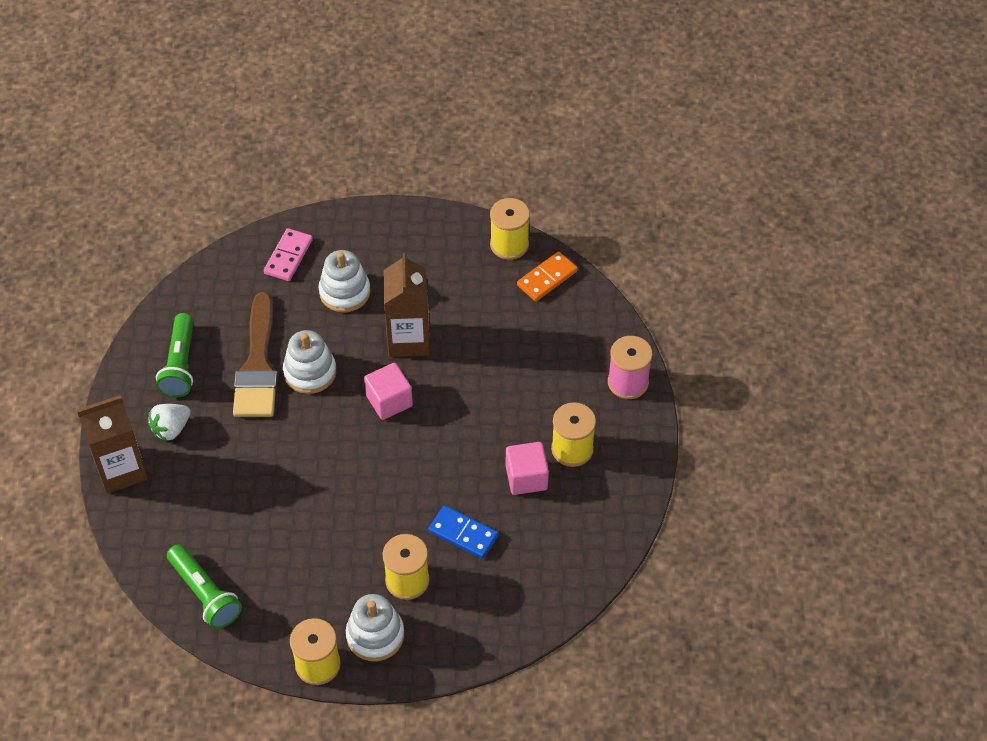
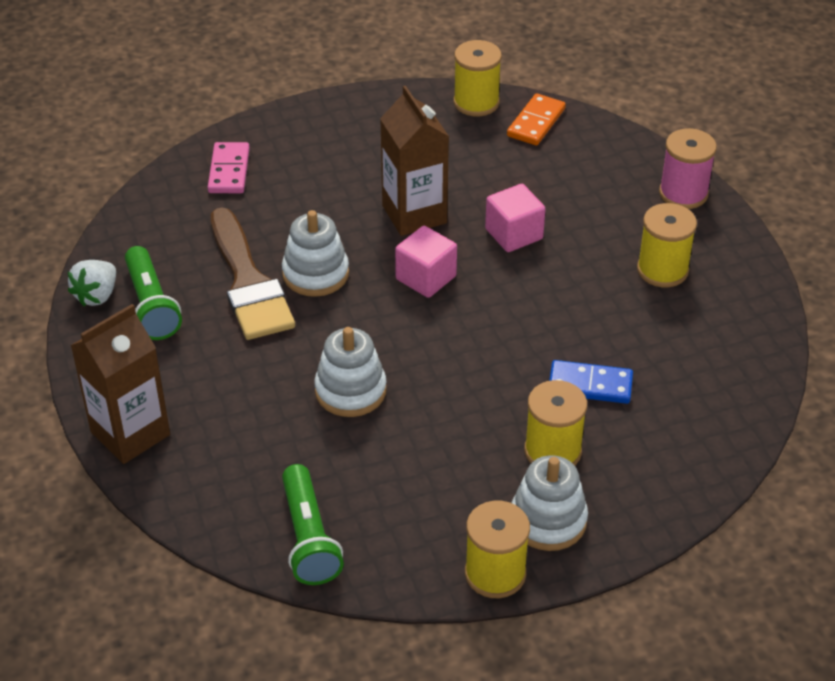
camera: 20 degrees left, 10 degrees down
(171, 429) = (173, 374): white strawberry -> white strawberry (97, 295)
(205, 594) = (309, 538): green flashlight -> green flashlight turned 45 degrees clockwise
(344, 292) = (314, 188): white stacking toy -> white stacking toy (350, 391)
(526, 477) = (628, 310): pink cube -> pink cube (514, 234)

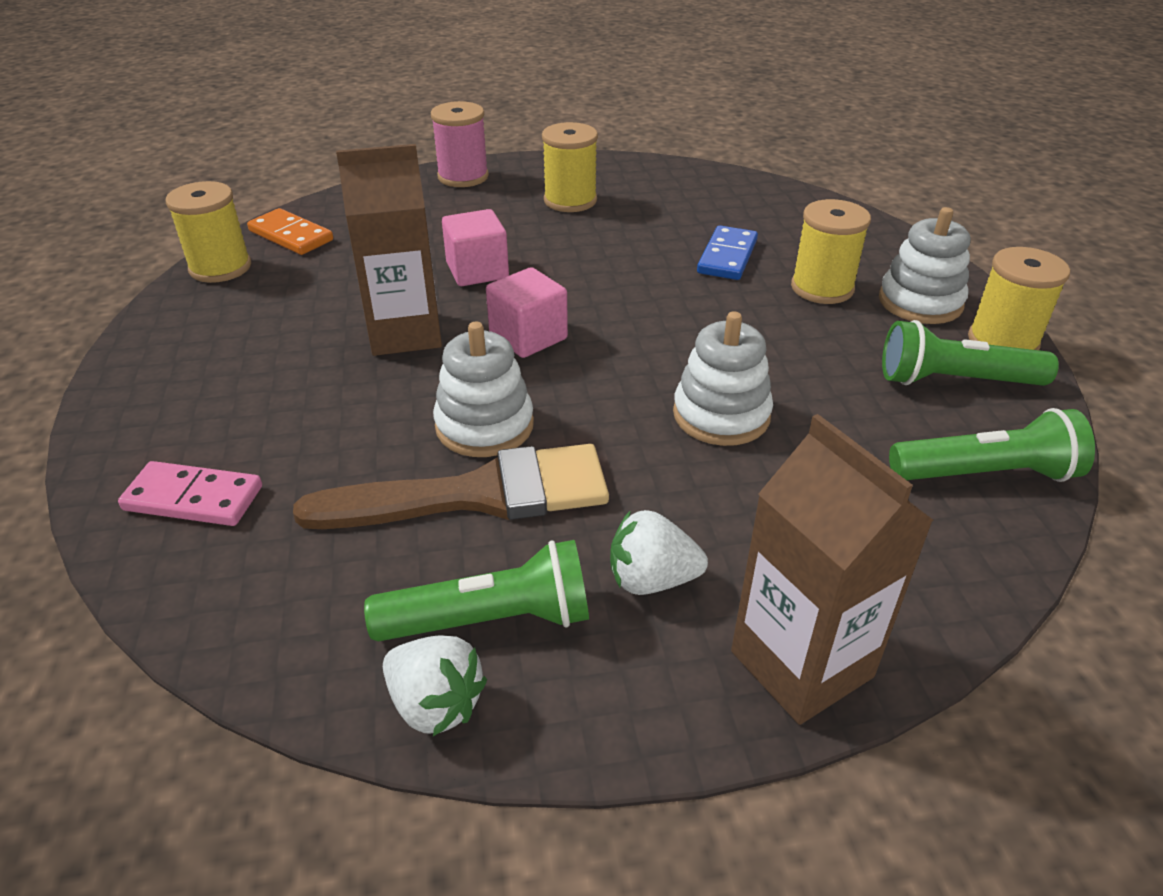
camera: 80 degrees left, 5 degrees down
(187, 367) = (651, 579): none -> white strawberry
(425, 532) = (954, 381): none -> green flashlight

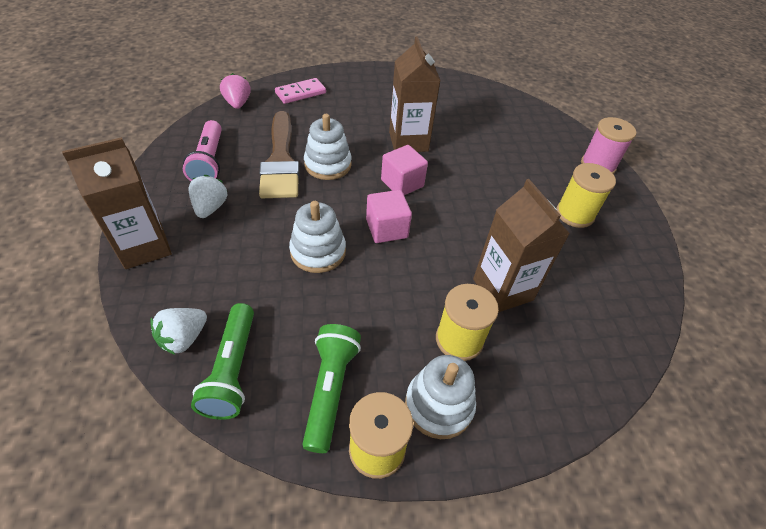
camera: 90 degrees right, 10 degrees up
(194, 498) = (300, 93): pink domino -> pink domino turned 45 degrees clockwise
(220, 268) = (469, 86): yellow spool -> none
(222, 617) = (238, 103): none -> pink strawberry
(291, 235) = (505, 104): orange domino -> none
(435, 704) = (178, 148): white strawberry -> white strawberry (184, 338)
(477, 271) = (472, 167): pink cube -> pink cube (387, 229)
(491, 620) = (209, 162): green flashlight -> pink flashlight
(727, 256) = (502, 289): blue domino -> brown carton

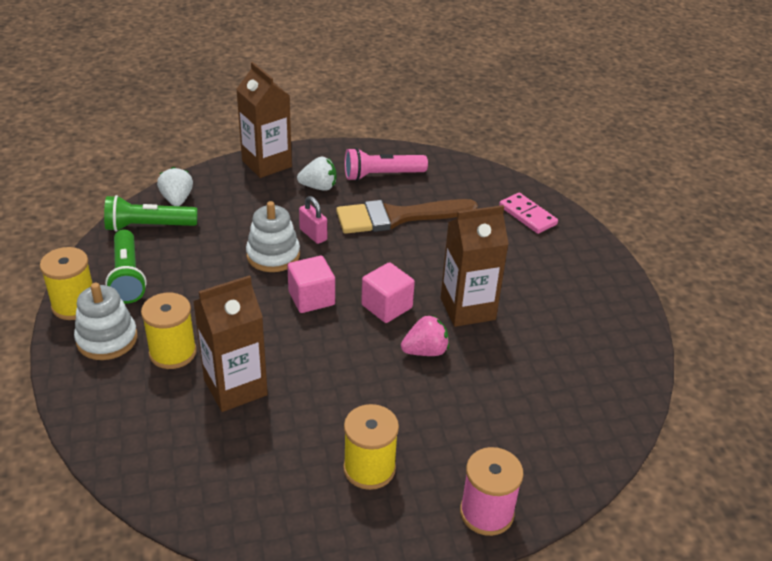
camera: 85 degrees right, 10 degrees down
(184, 338) = (177, 199): white strawberry -> white strawberry turned 45 degrees clockwise
(238, 103) = (484, 176): pink strawberry -> pink strawberry (425, 351)
(291, 219) = (313, 235): none -> pink padlock
(328, 165) = (401, 249): white stacking toy -> none
(330, 389) = (127, 277): green flashlight -> green flashlight turned 75 degrees clockwise

